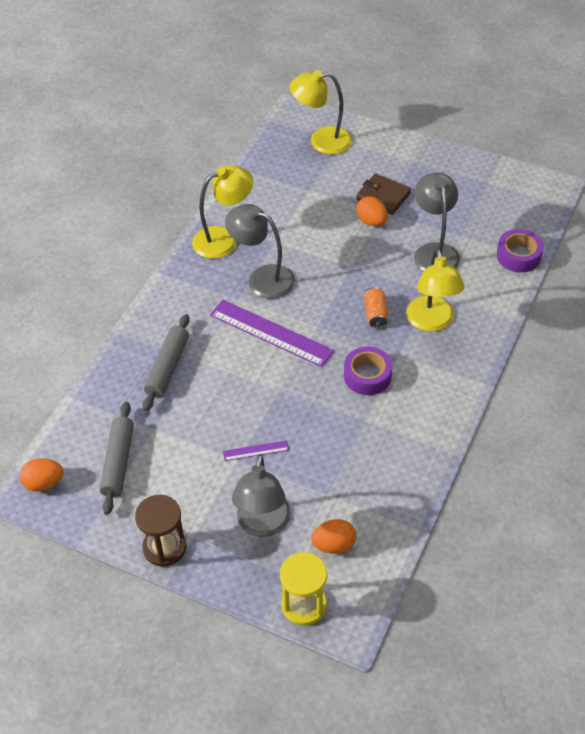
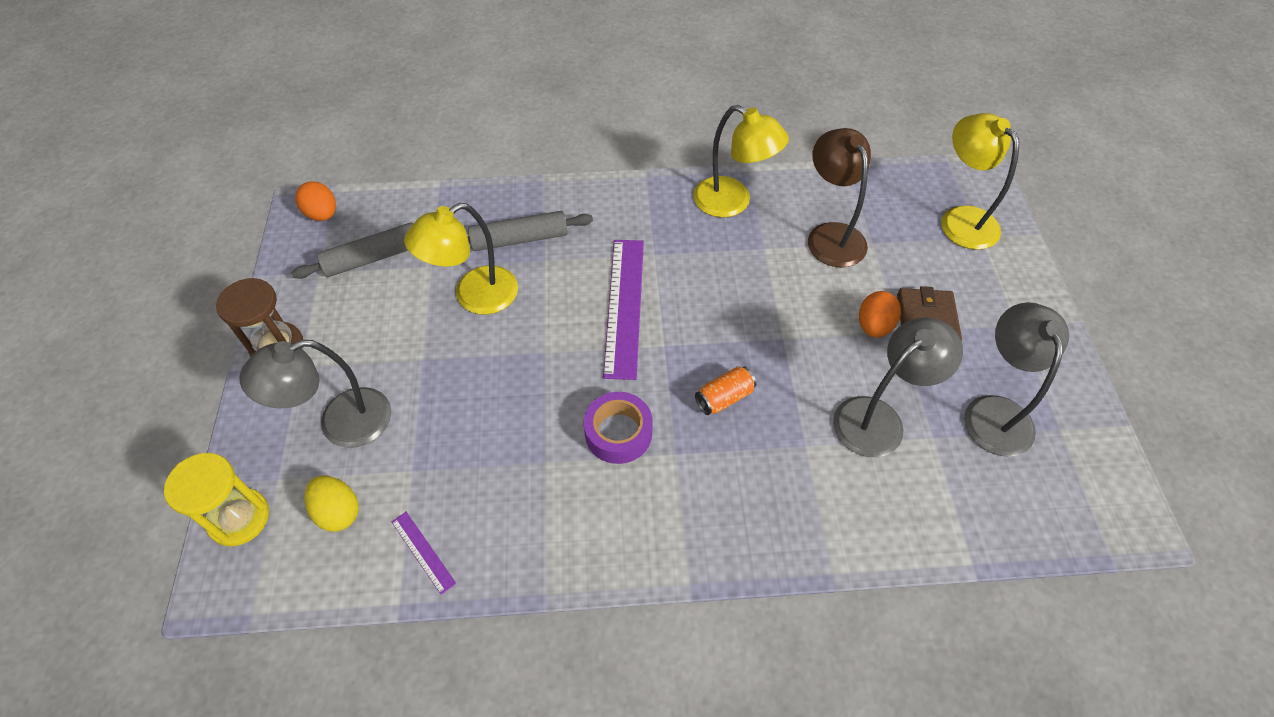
camera: 60 degrees right, 5 degrees up
(256, 450) = (444, 369): purple ruler -> purple ruler (423, 552)
(262, 278) = (700, 261): grey lamp -> grey lamp (994, 412)
(289, 205) = (831, 235): none -> brown lamp
(334, 545) = (338, 512): orange egg -> yellow egg
(432, 322) = (754, 468): yellow lamp -> yellow lamp (474, 297)
(518, 256) = (956, 529): purple tape -> none

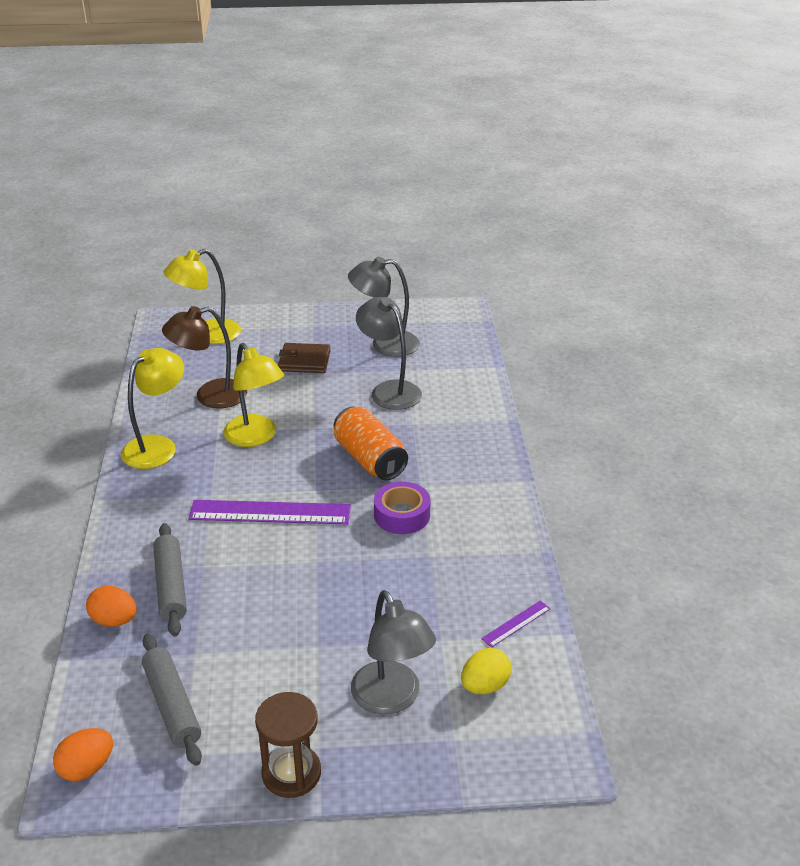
camera: 90 degrees left, 20 degrees down
(239, 518) = (497, 761): yellow hourglass -> none
(474, 297) = (243, 614): yellow lamp -> yellow lamp (256, 437)
(724, 397) = (369, 459): orange can -> orange can, size x1.82
(874, 326) = (307, 384): orange egg -> orange egg (114, 620)

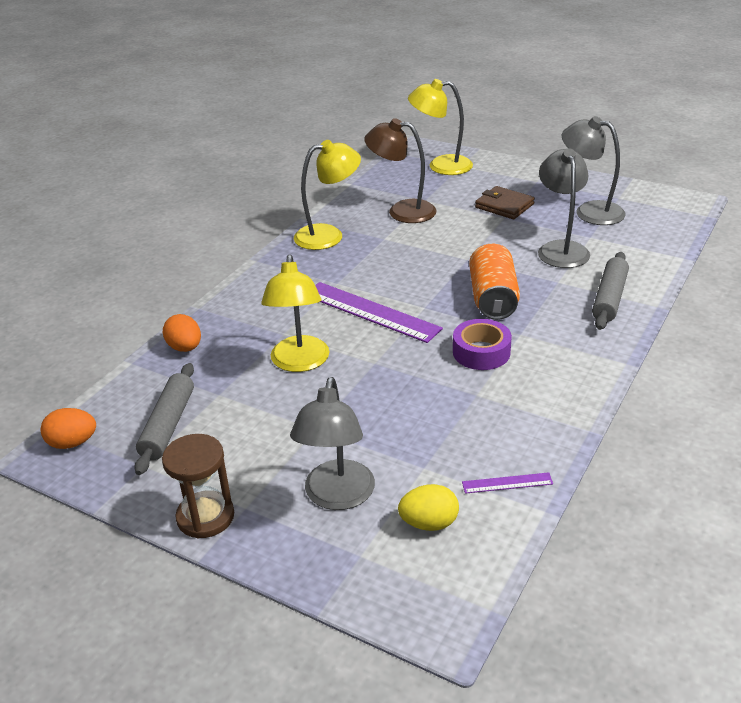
camera: 35 degrees right, 0 degrees up
(171, 586) = (246, 338): grey rolling pin -> grey rolling pin (609, 298)
(256, 437) = (410, 252): yellow lamp -> yellow lamp (299, 363)

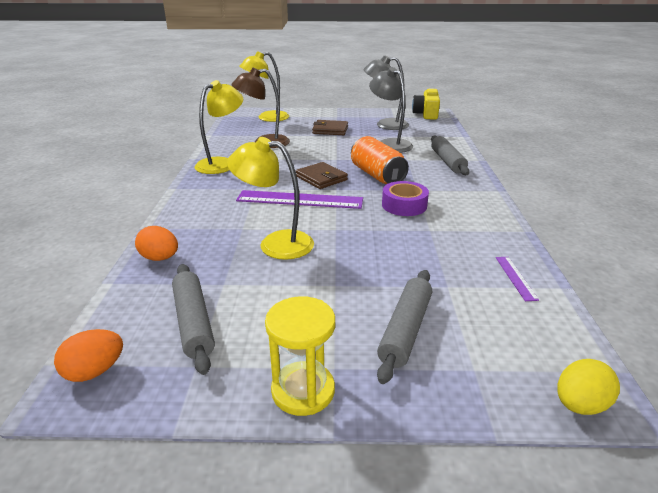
camera: 30 degrees left, 5 degrees down
(205, 517) = (303, 390): brown hourglass -> yellow hourglass
(299, 363) = (275, 243): yellow lamp -> yellow lamp turned 135 degrees clockwise
(337, 497) = (405, 330): grey lamp -> grey rolling pin
(421, 286) = (321, 178): none -> brown wallet
(429, 523) = (497, 324): yellow egg -> yellow egg (580, 404)
(507, 483) = (515, 278): purple ruler -> purple ruler turned 60 degrees counterclockwise
(674, 202) = (426, 114): none -> yellow camera

